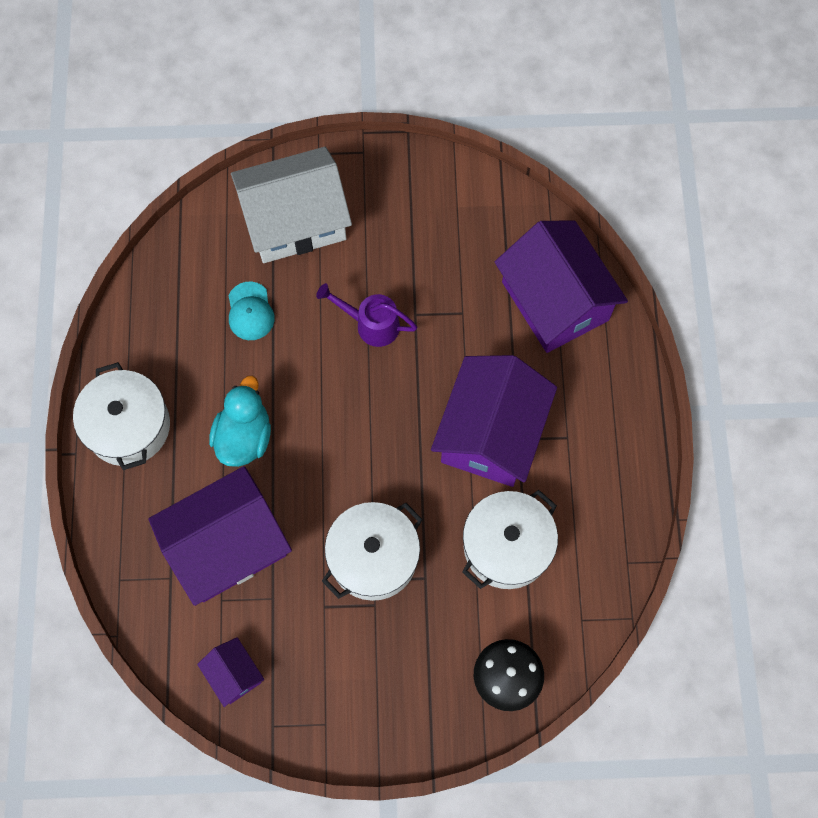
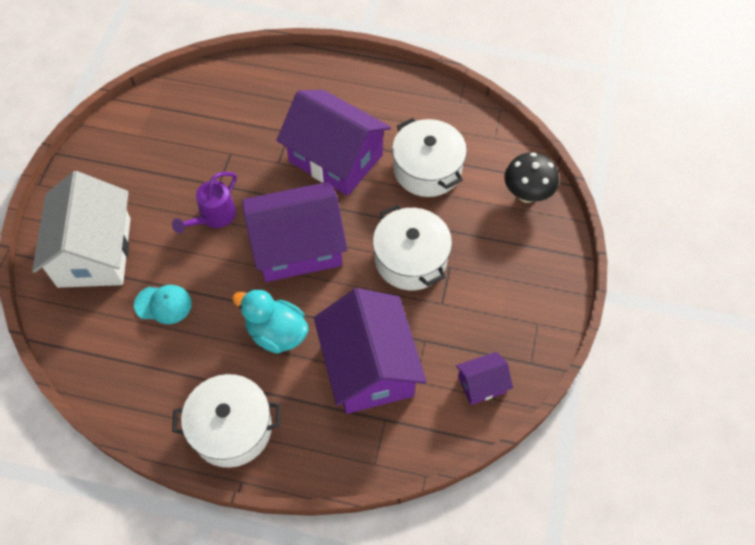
camera: 75 degrees left, 10 degrees down
(555, 301) = (245, 93): purple house -> purple house (297, 247)

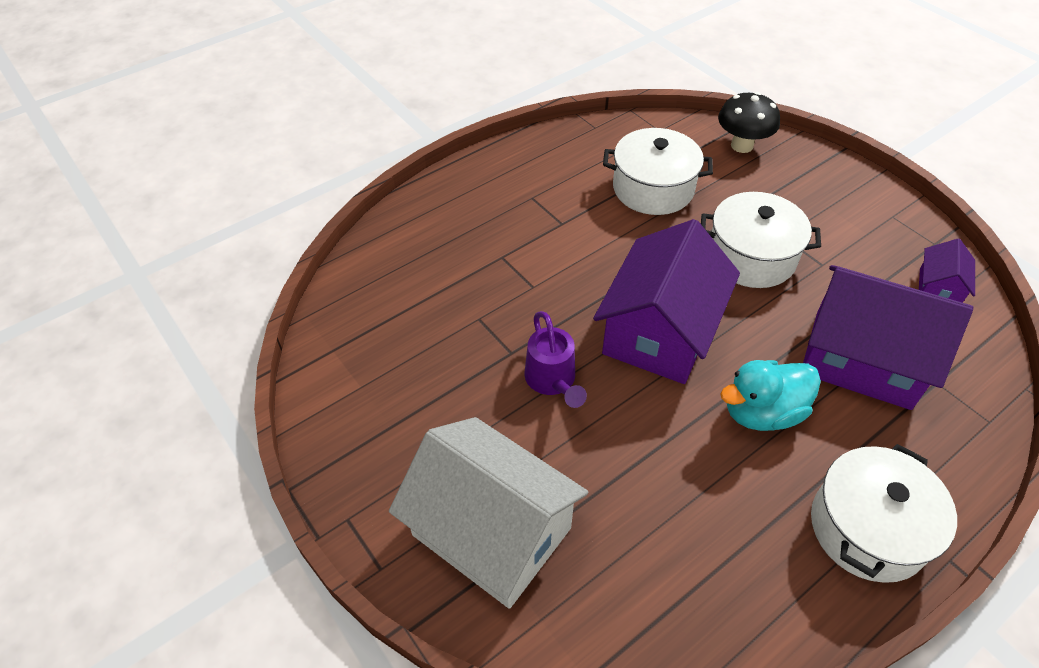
camera: 50 degrees left, 10 degrees down
(163, 304) = (636, 500): turquoise cap -> none
(335, 158) = (574, 241): purple house -> none

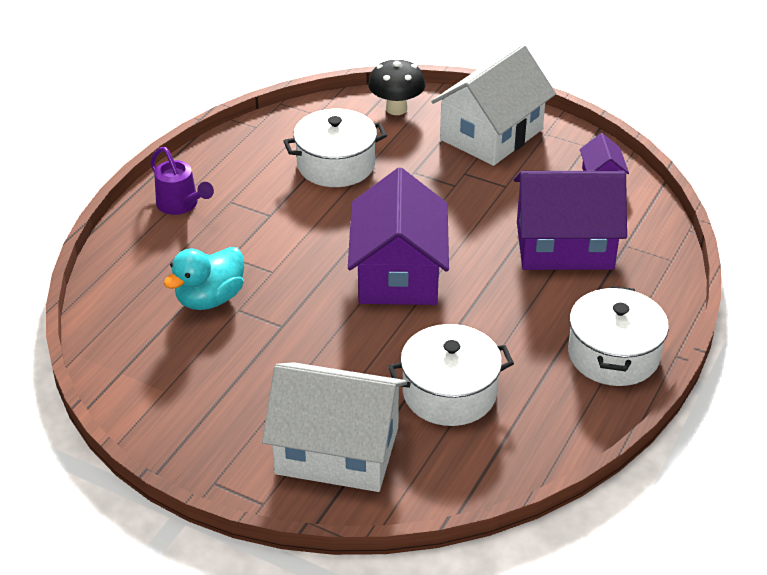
camera: 25 degrees left, 10 degrees down
(552, 381) = (328, 335): purple watering can -> purple watering can (181, 205)
(751, 257) = (446, 196): white pot -> white pot (449, 393)
(762, 412) = (505, 305): turquoise duck -> turquoise duck (210, 299)
(831, 200) = (491, 134): none -> white house

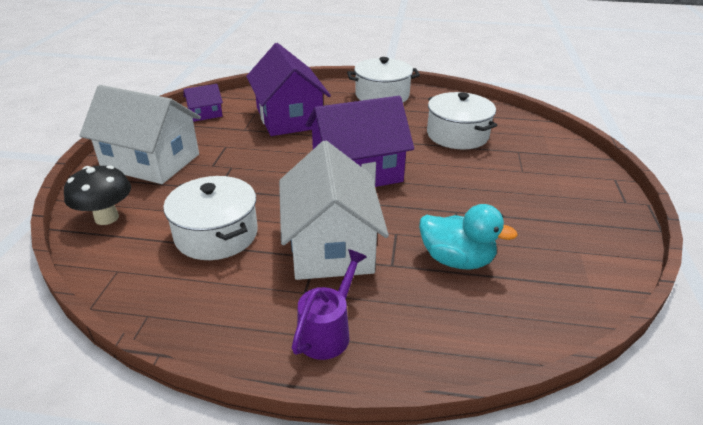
camera: 110 degrees left, 5 degrees down
(337, 450) = (543, 162): white house -> white house (331, 246)

